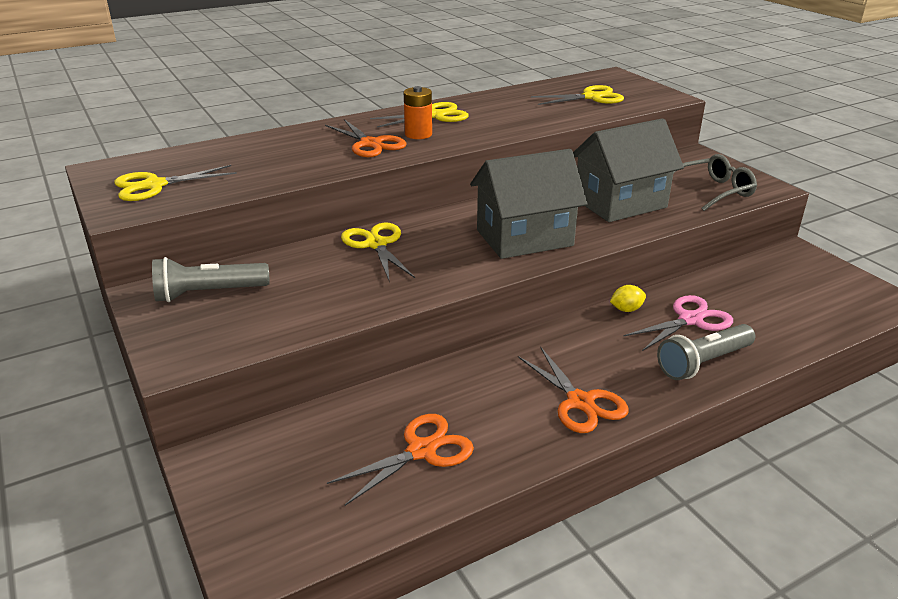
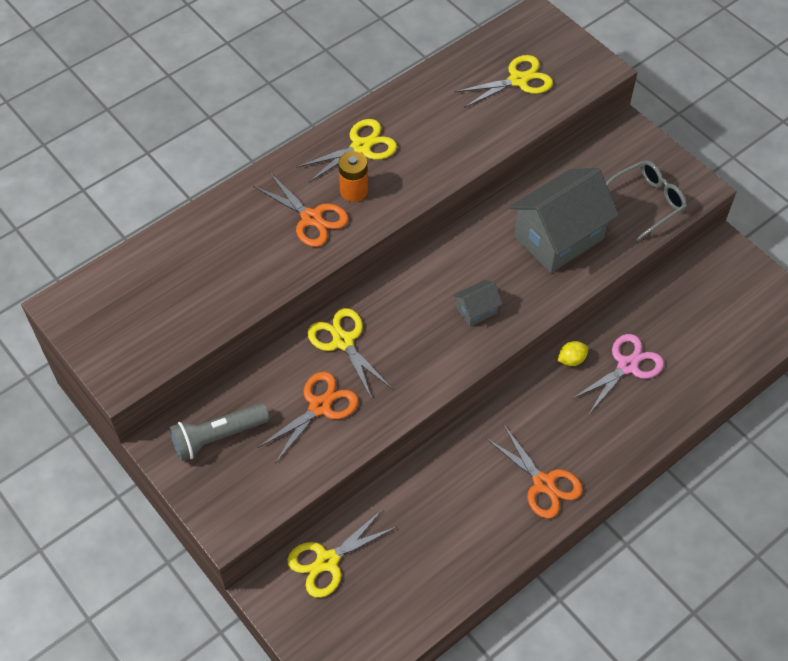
camera: 10 degrees left, 25 degrees up
(154, 186) = (130, 329): yellow scissors -> yellow scissors (327, 561)
(422, 450) = (430, 555): orange scissors -> orange scissors (320, 406)
(524, 238) = (476, 310): grey house -> grey house, size x0.45
(703, 363) = (639, 421): grey flashlight -> none

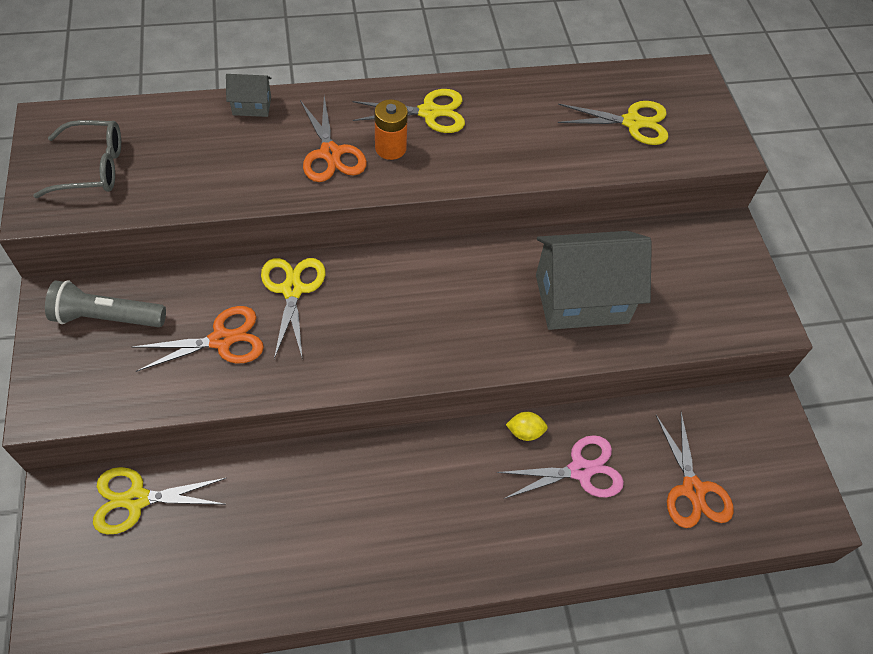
camera: 25 degrees right, 0 degrees up
(476, 310) = (444, 327): grey house -> grey house (252, 106)
(544, 484) = (406, 546): orange scissors -> orange scissors (693, 490)
(646, 202) = (701, 310): grey glasses -> grey glasses (92, 168)

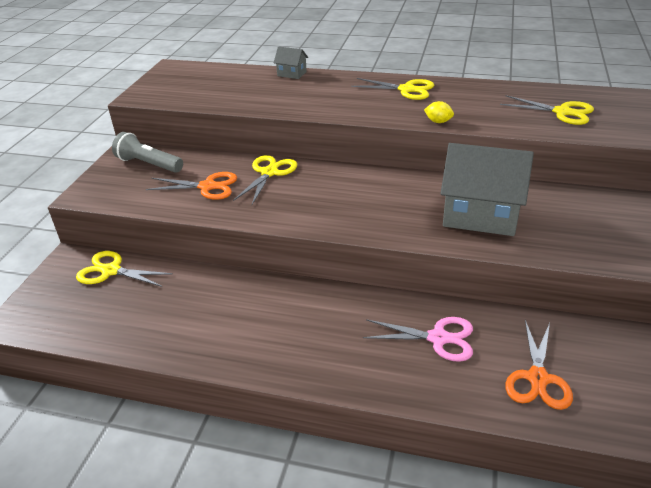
camera: 30 degrees right, 20 degrees down
(92, 168) = (180, 85): grey glasses -> none
(331, 154) = (326, 98): orange scissors -> none
(390, 148) = (368, 101): orange battery -> none
(525, 432) = (404, 303): yellow lemon -> yellow lemon (438, 122)

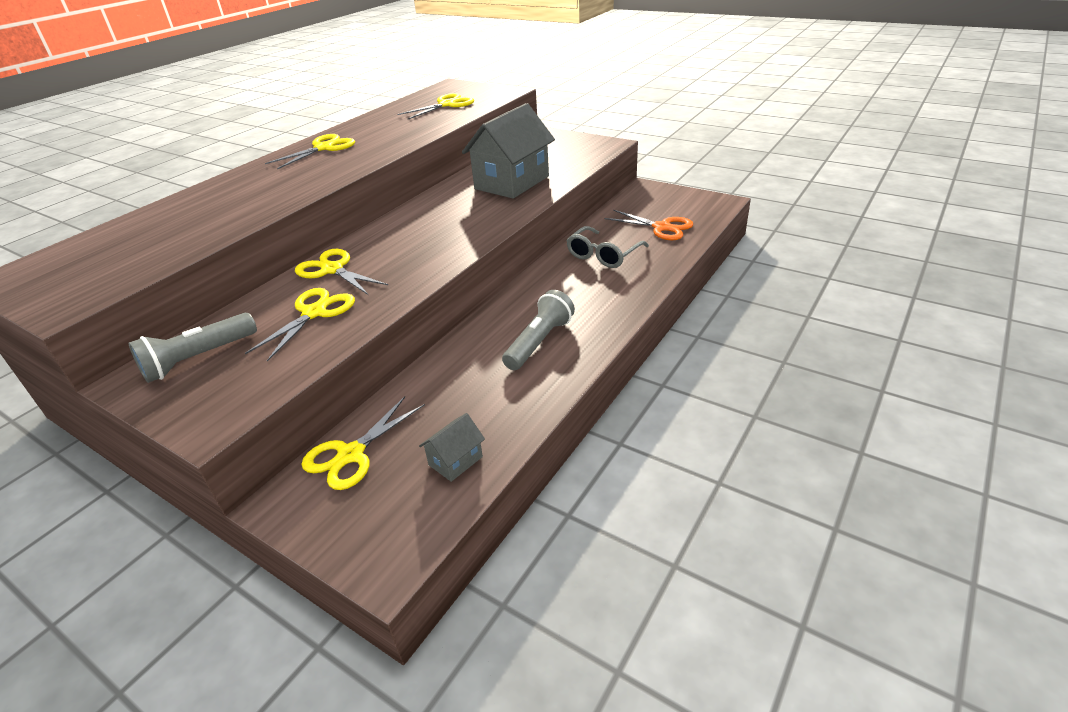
camera: 70 degrees left, 0 degrees up
(208, 186) = (314, 312): orange scissors -> yellow scissors
(260, 329) = (539, 342): none -> grey flashlight
(292, 74) = (189, 196): grey house -> grey house (455, 461)
(438, 122) = (404, 144): yellow lemon -> none
(438, 338) = (603, 255): pink scissors -> grey glasses

